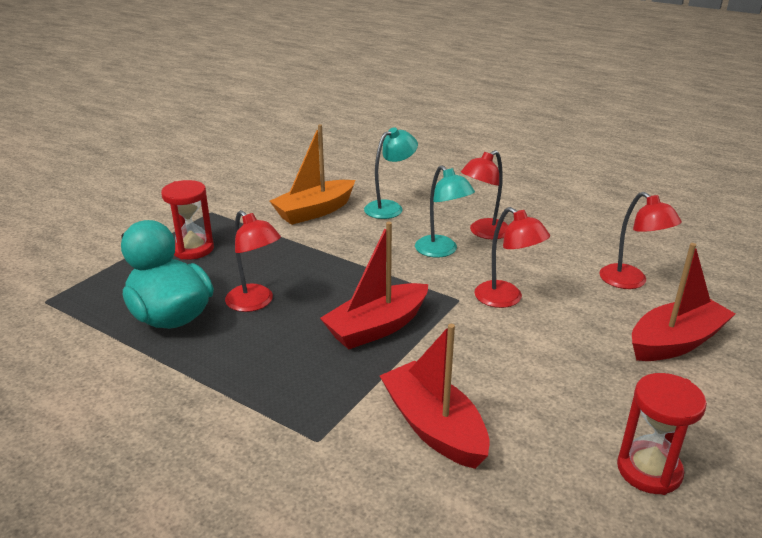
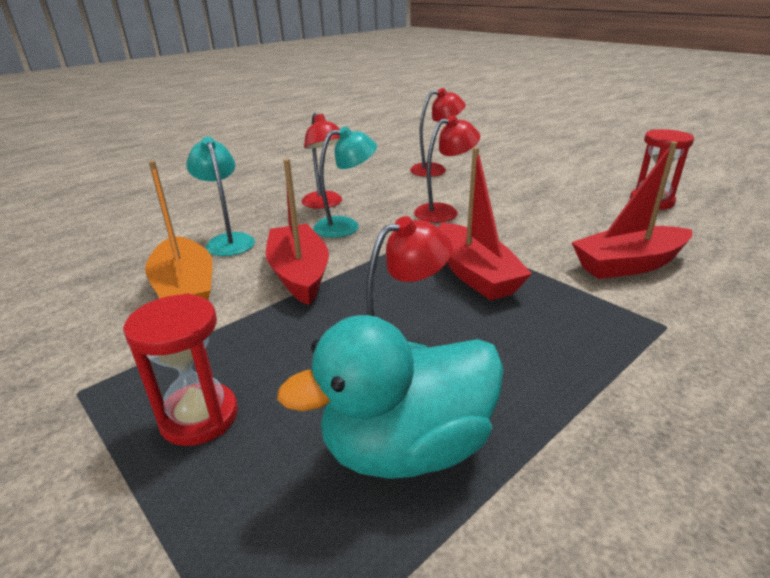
camera: 75 degrees left, 0 degrees up
(675, 342) = (514, 171): red boat -> red boat (299, 274)

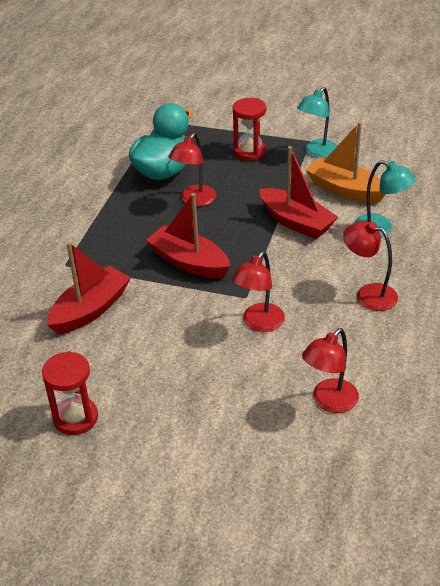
camera: 150 degrees right, 10 degrees up
(346, 226) = (318, 274): turquoise lamp -> turquoise lamp (317, 153)

